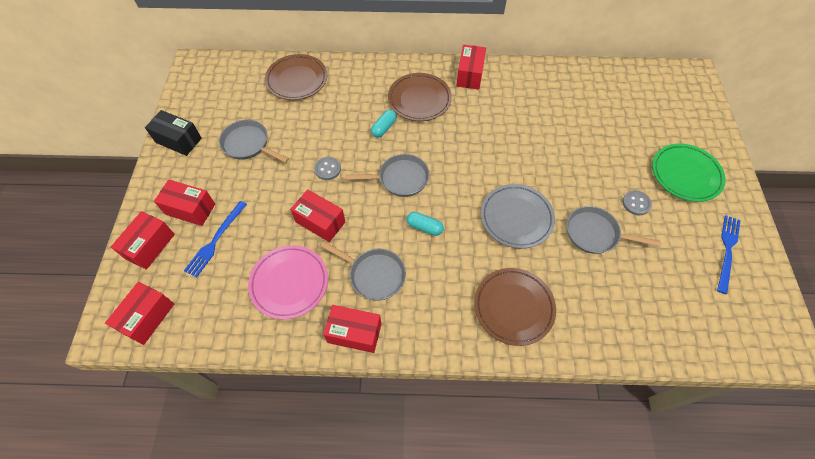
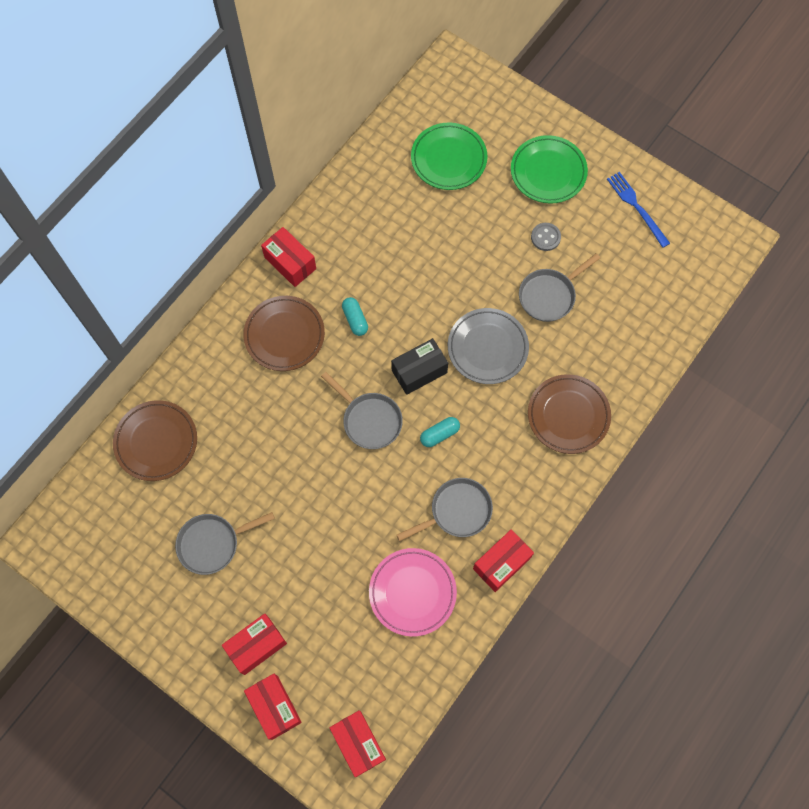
camera: 55 degrees left, 10 degrees up
(178, 140) = (149, 615): black box -> black box (419, 371)
(215, 240) = (314, 638): blue fork -> none
(320, 222) = (365, 526): red box -> none
(327, 169) = (306, 482): grey button -> none
(384, 128) = (295, 394): turquoise capsule -> turquoise capsule (355, 319)
(400, 178) = (369, 420): grey pan -> grey pan turned 105 degrees clockwise
(627, 112) = (448, 159): none -> green plate

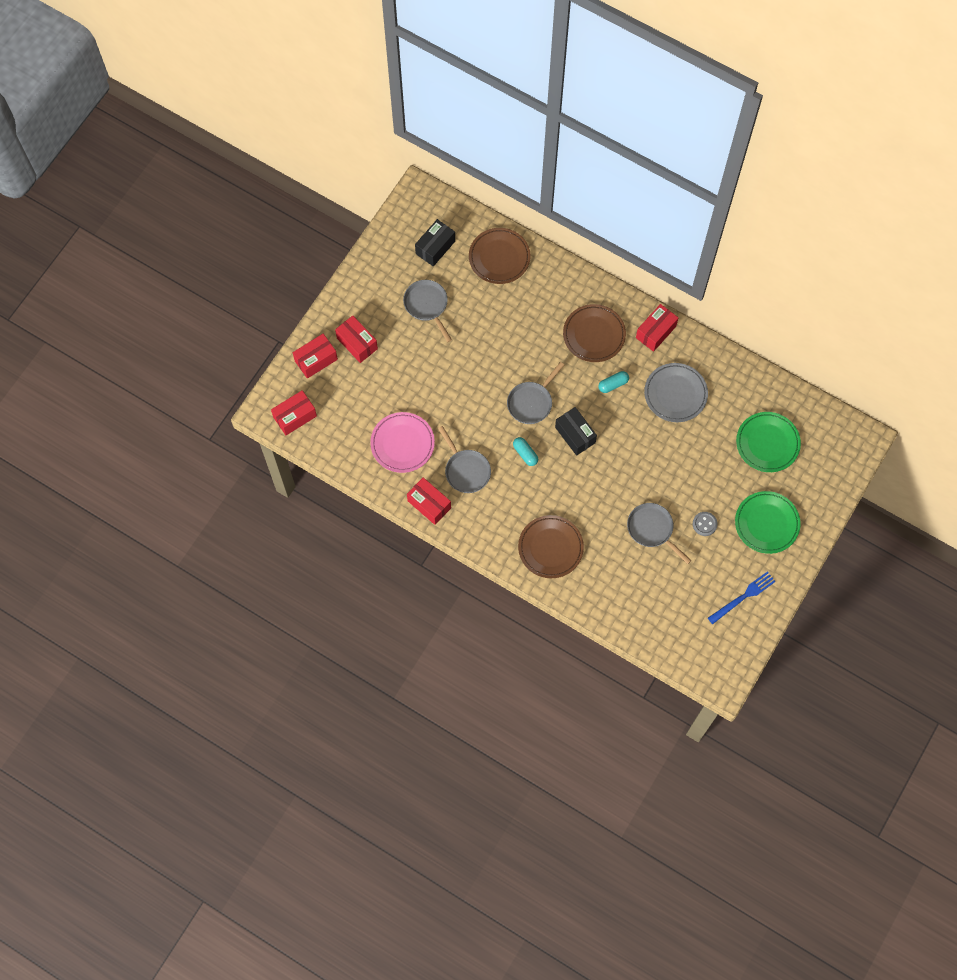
camera: 85 degrees right, 0 degrees up
(126, 525) = (435, 247): none -> black box
(487, 348) = (600, 484): grey plate -> grey plate (675, 394)

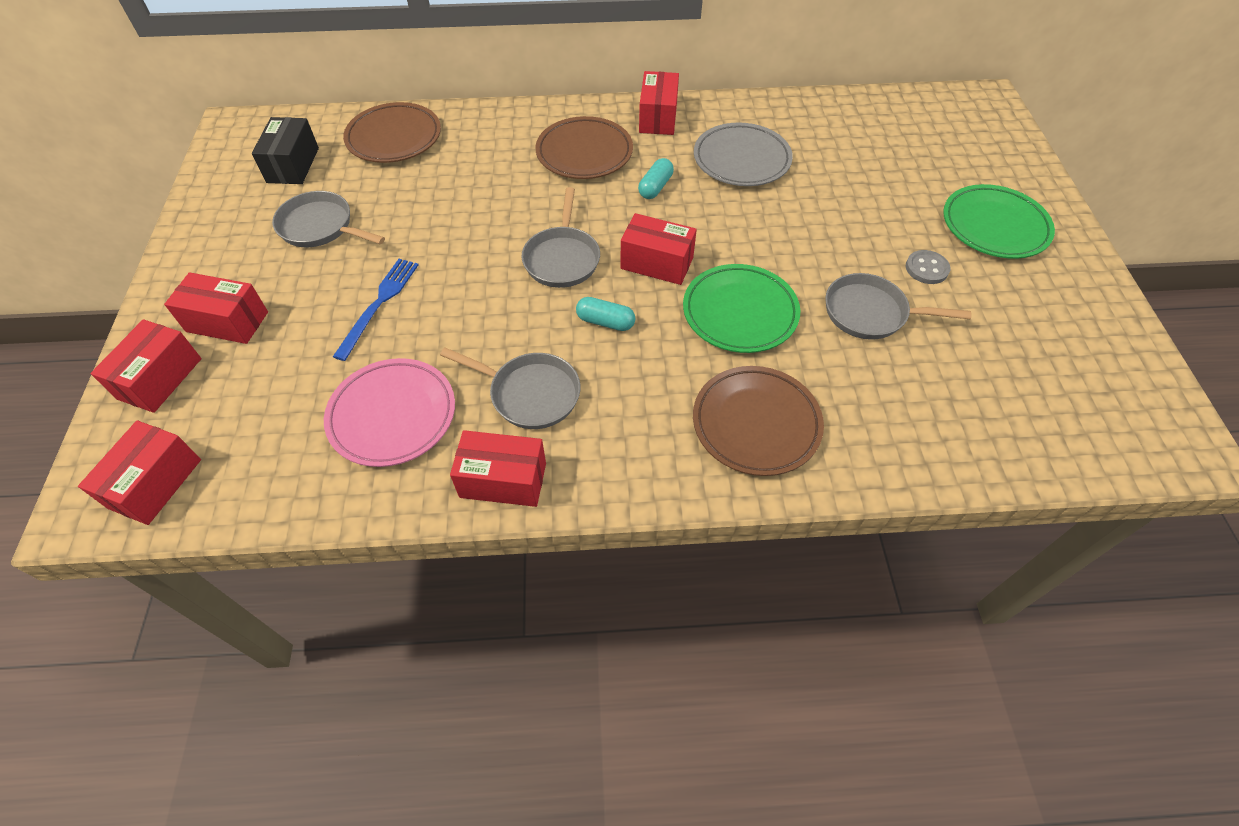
camera: 35 degrees left, 15 degrees down
(575, 435) = (657, 263): black box -> red box
(743, 597) = (1072, 322): blue fork -> blue fork (379, 304)
(767, 443) = (897, 152): green plate -> green plate (740, 312)

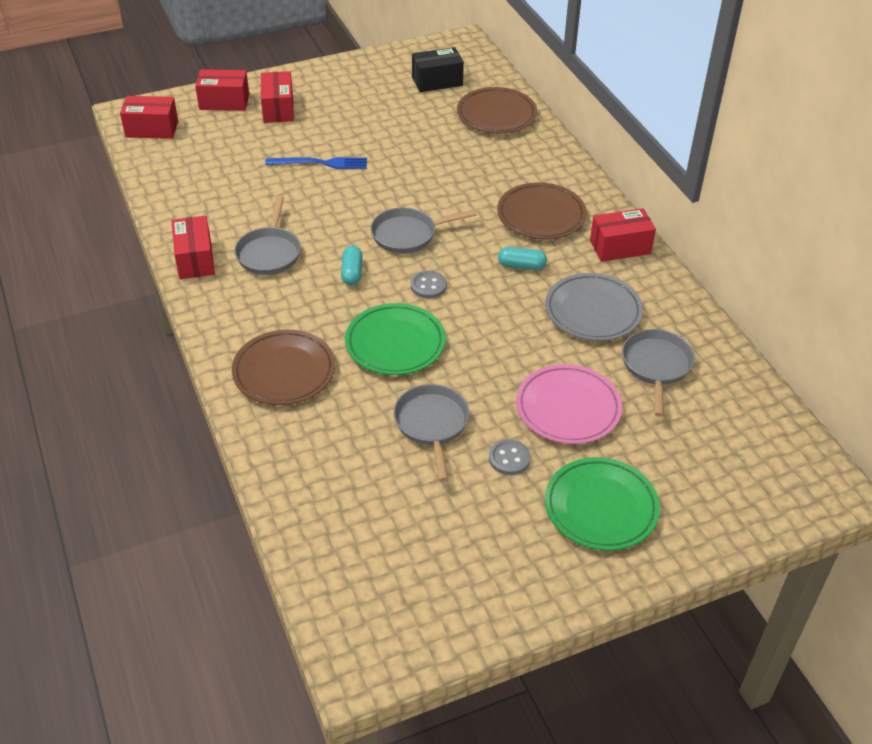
camera: 70 degrees right, 10 degrees down
(320, 227) = (381, 114): grey pan -> grey pan (656, 366)
(392, 415) = (229, 199): pink plate -> pink plate (568, 408)
(657, 263) = (428, 286): red box -> grey button

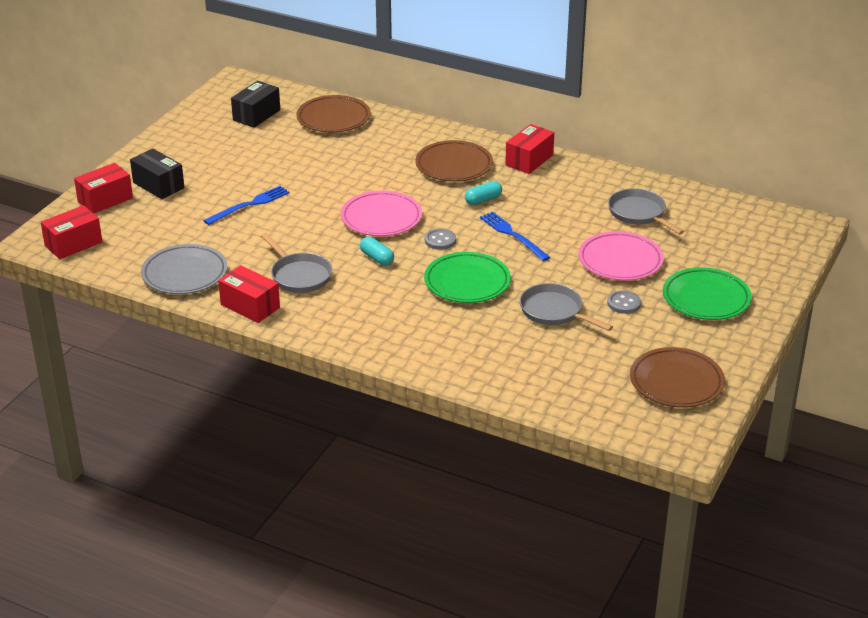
camera: 40 degrees left, 10 degrees down
(278, 109) = (158, 185): red box -> black box
(284, 371) = (418, 335): brown plate -> brown plate (676, 382)
(408, 235) = (381, 218): grey pan -> pink plate
(500, 318) = (512, 235): none -> blue fork
(593, 311) = (562, 203): grey plate -> grey plate (185, 274)

